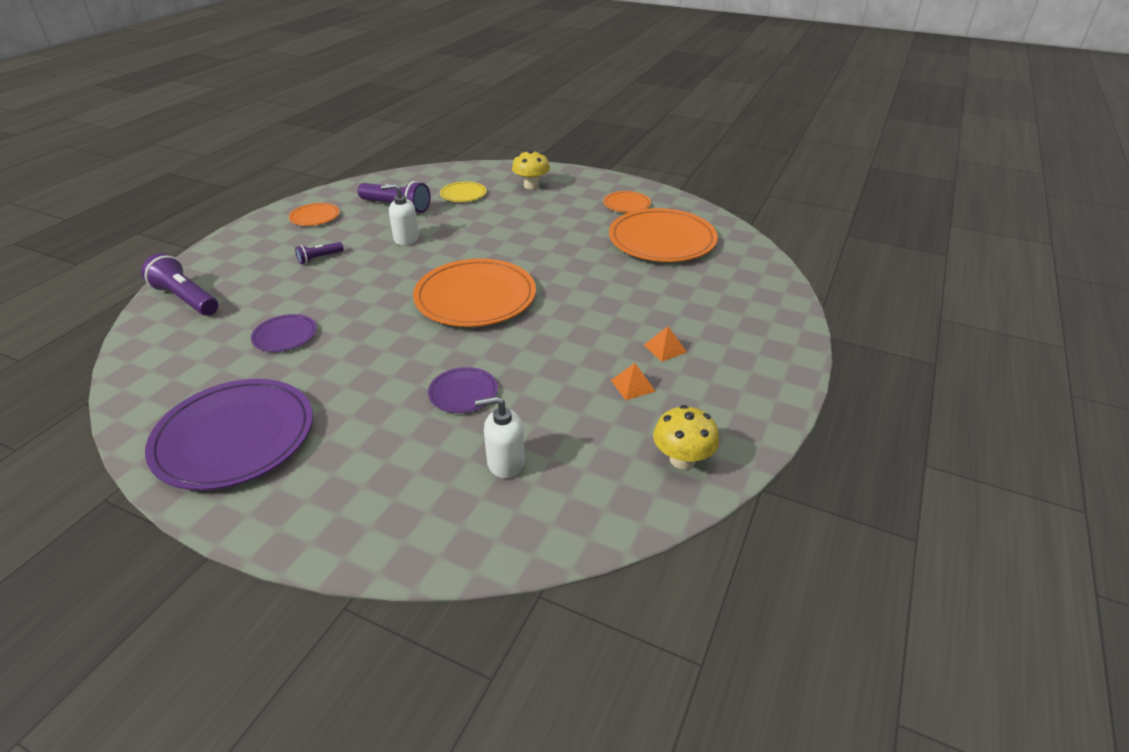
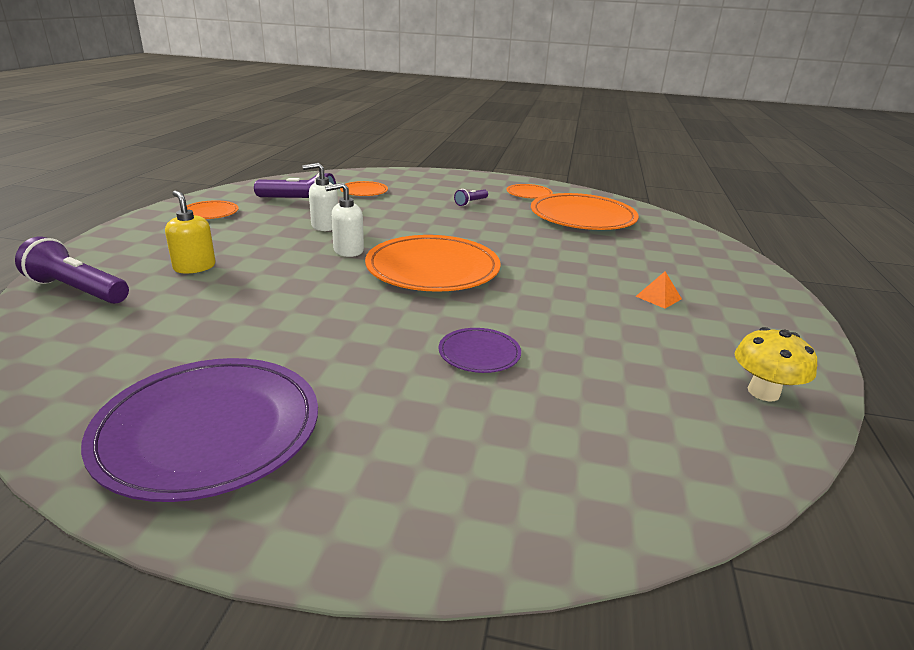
camera: 15 degrees left, 10 degrees down
(279, 280) = (194, 267): none -> yellow soap dispenser
(285, 335) = (227, 317): purple plate -> none
(319, 258) = (234, 245): purple flashlight -> purple flashlight (471, 202)
(463, 194) = (364, 191): yellow plate -> orange plate
(505, 462) = (578, 418): white soap dispenser -> white soap dispenser (348, 250)
(531, 186) = (428, 183): yellow mushroom -> none
(633, 385) = (654, 331): orange pyramid -> none

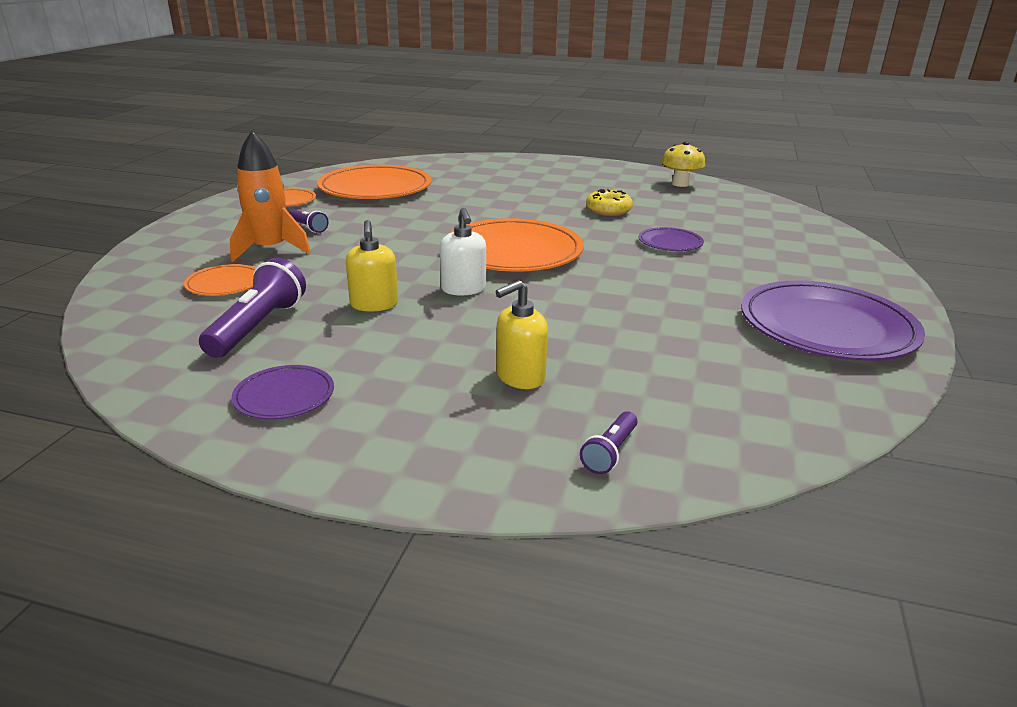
camera: 85 degrees left, 0 degrees up
(77, 290) = (610, 452): purple flashlight -> purple flashlight, size x0.53
(210, 213) = (284, 396): orange plate -> purple plate
(324, 226) = (374, 304): white soap dispenser -> yellow soap dispenser
(423, 196) = (270, 249): none -> orange rocket
(584, 322) = (608, 210): none -> yellow donut
(658, 297) = (560, 187): orange pyramid -> none

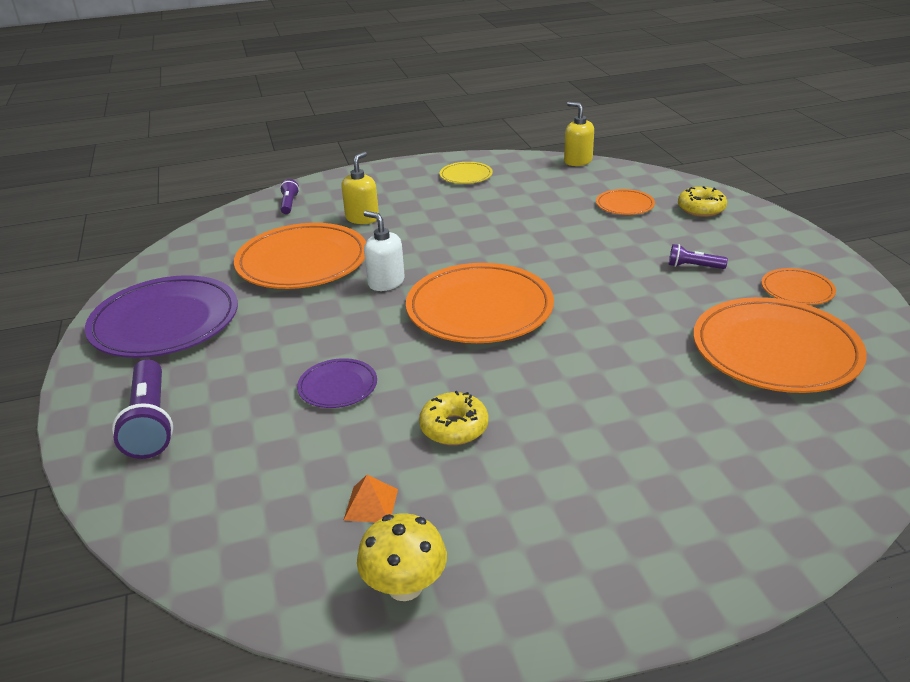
camera: 150 degrees right, 5 degrees up
(181, 257) = (701, 209): none -> yellow donut
(258, 327) = (544, 193): purple flashlight -> purple flashlight (150, 422)
(270, 249) = (665, 236): orange rocket -> none
(284, 396) = (466, 175): purple plate -> yellow plate
(374, 304) = (506, 226): yellow soap dispenser -> yellow soap dispenser (578, 161)
(463, 289) = (467, 257): white soap dispenser -> white soap dispenser (386, 282)
(644, 343) = (302, 261): none -> orange plate
(680, 202) = (371, 504): none -> orange pyramid

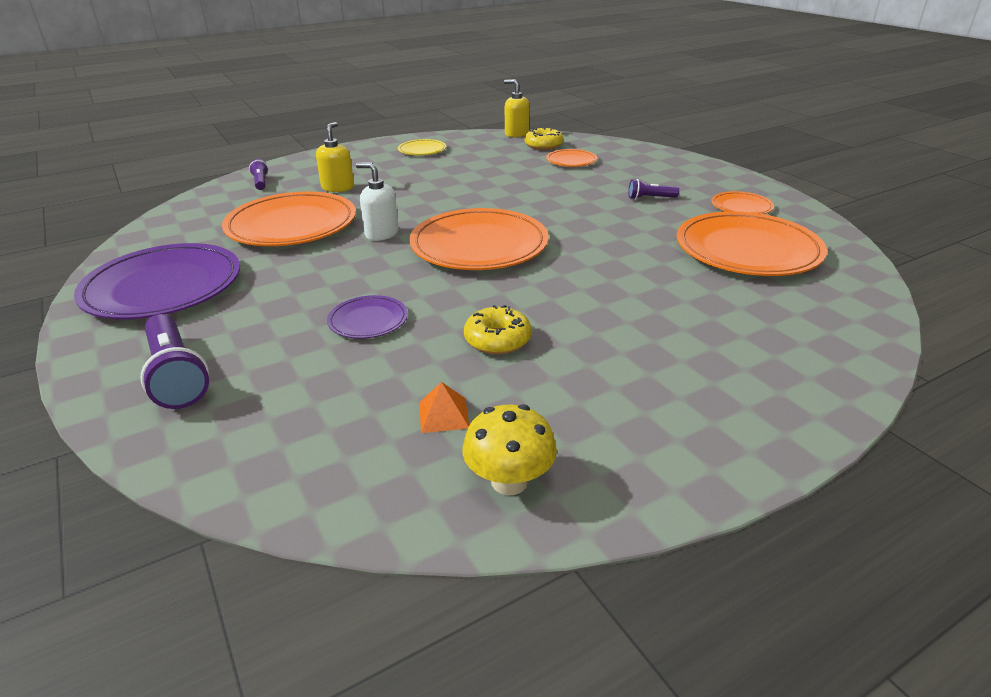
camera: 15 degrees left, 0 degrees up
(701, 209) = (635, 159): yellow donut -> yellow donut (543, 145)

